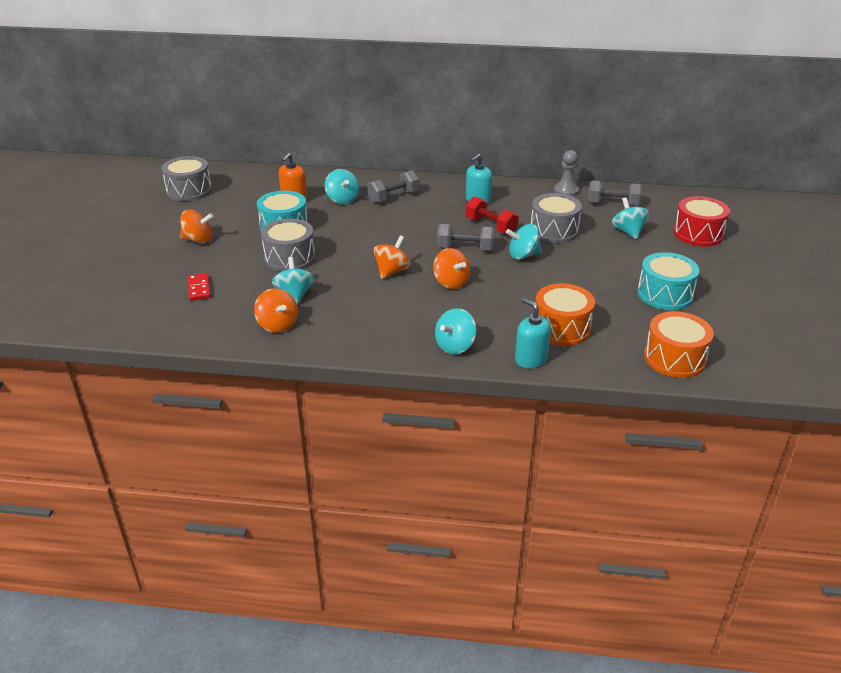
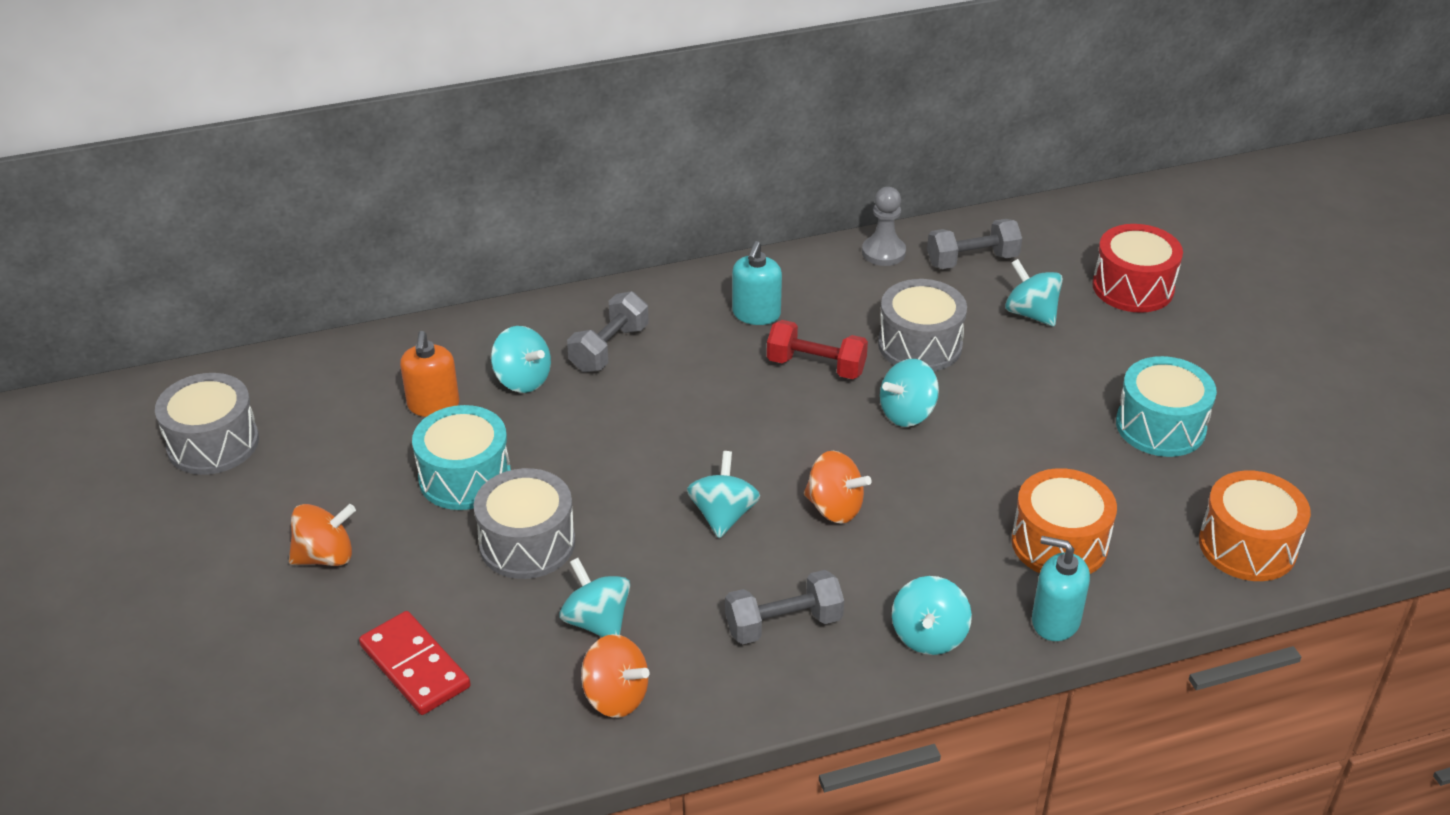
camera: 25 degrees left, 5 degrees up
(199, 288) = (414, 666): red domino -> red domino, size x1.50
(392, 271) = (723, 515): orange spinning top -> turquoise spinning top
(465, 248) = (807, 427): grey dumbbell -> grey dumbbell (783, 624)

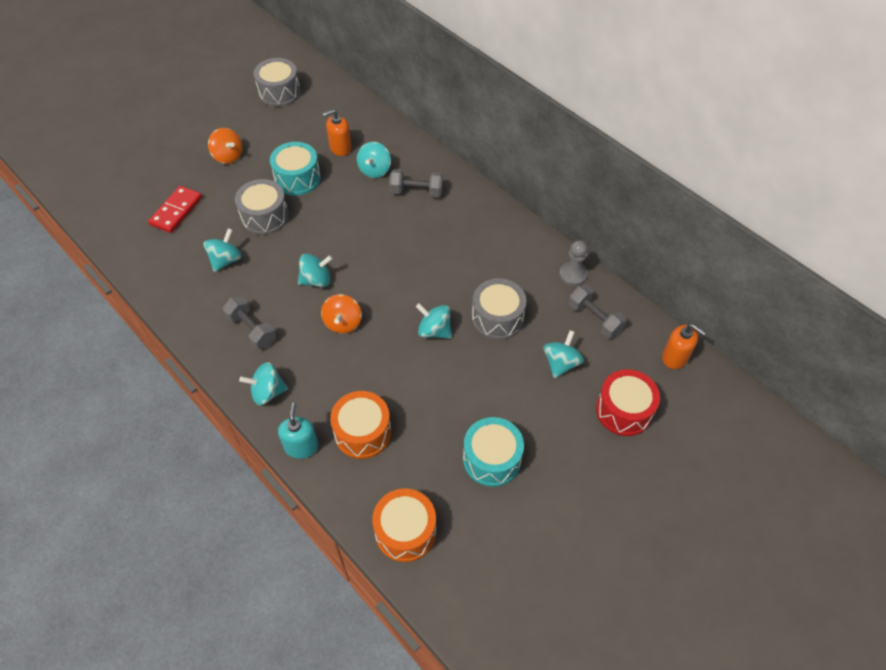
camera: 65 degrees right, 15 degrees up
(615, 697) = (183, 284): orange spinning top -> none
(756, 314) = (480, 238): turquoise soap dispenser -> none
(816, 366) = (451, 278): red dumbbell -> none
(1070, 218) = (675, 357): none -> orange soap dispenser

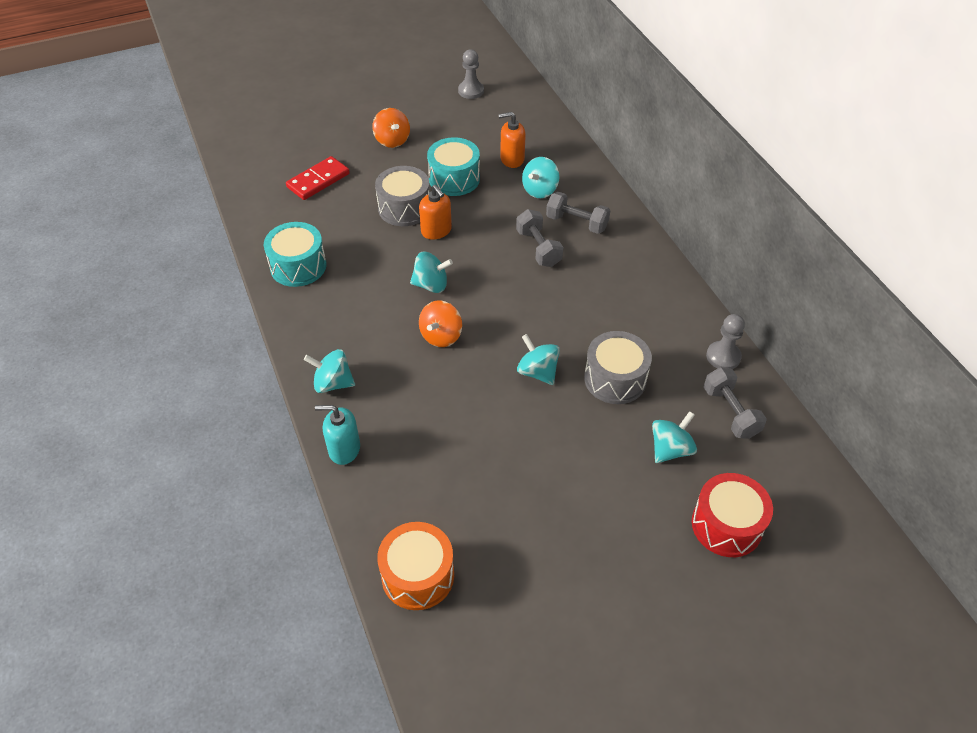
camera: 20 degrees right, 5 degrees down
(226, 260) = (346, 240): turquoise spinning top -> none
(252, 330) = (343, 316): grey dumbbell -> grey dumbbell (538, 248)
(279, 92) = (471, 91): grey drum -> grey pawn
(301, 446) = (344, 449): turquoise soap dispenser -> turquoise soap dispenser turned 105 degrees counterclockwise
(362, 432) = (415, 455): orange drum -> none
(492, 459) = (547, 529): turquoise drum -> turquoise drum (298, 266)
(675, 357) = (815, 484): orange soap dispenser -> orange soap dispenser (436, 231)

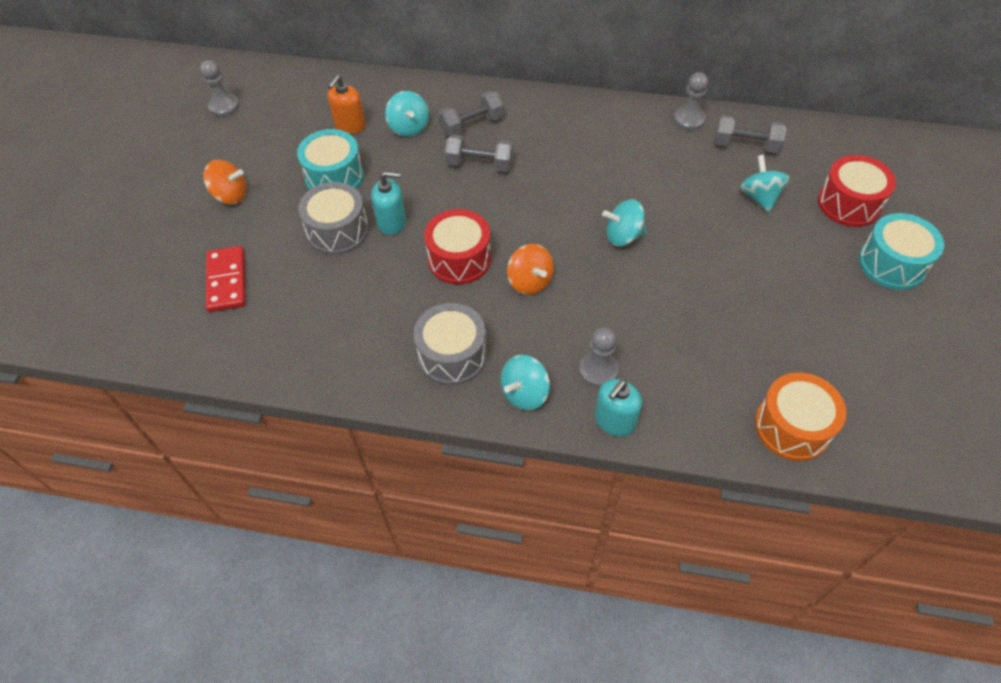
camera: 55 degrees left, 5 degrees up
(298, 266) = (339, 353): turquoise drum -> turquoise drum (892, 264)
(385, 418) = (598, 370): none -> grey pawn
(431, 285) = (459, 259): turquoise spinning top -> red drum
(436, 231) = (392, 222): orange soap dispenser -> turquoise soap dispenser
(615, 379) = (666, 192): grey drum -> grey drum (452, 355)

